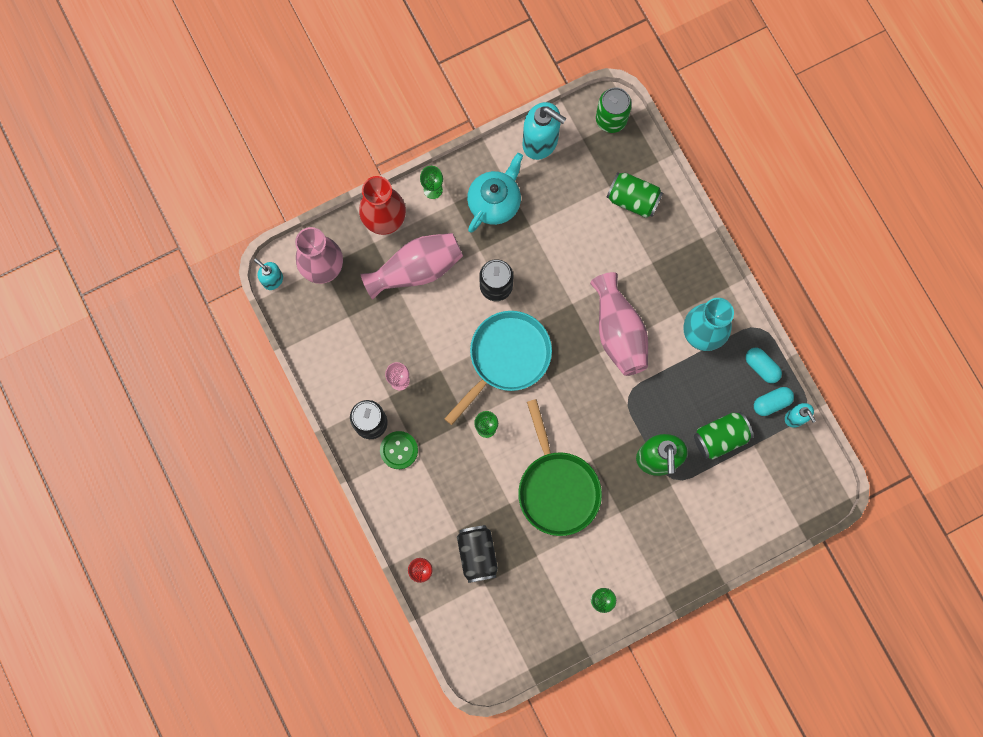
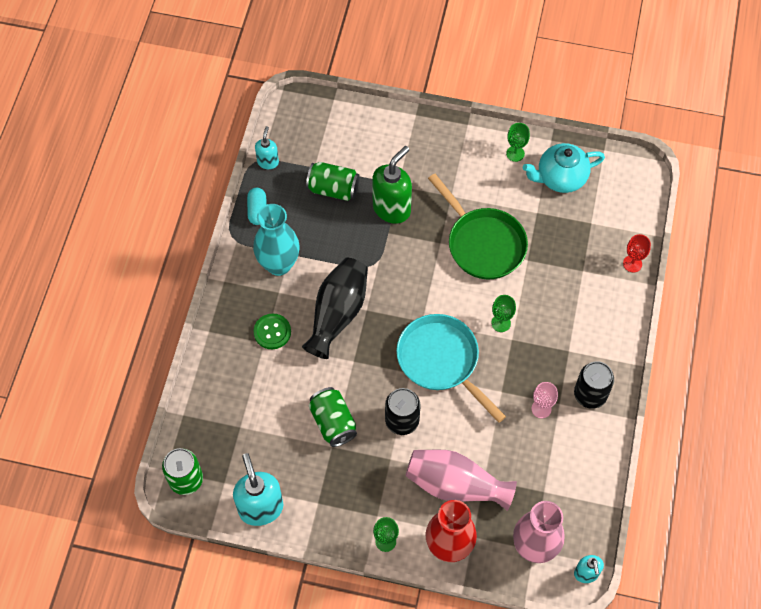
camera: 140 degrees left, 15 degrees down
(399, 450) = (583, 358): green button -> green button (272, 332)
(477, 554) = (581, 244): black can -> none
(495, 202) = (343, 488): turquoise teapot -> turquoise teapot (560, 178)
(506, 358) = (441, 361): turquoise pan -> turquoise pan turned 60 degrees clockwise
(557, 488) = (483, 243): green pan -> green pan turned 120 degrees clockwise
(618, 331) = (338, 313): pink vase -> black vase
(633, 199) = (232, 401): green can -> green can (333, 422)
(771, 403) = (274, 183): turquoise capsule -> none

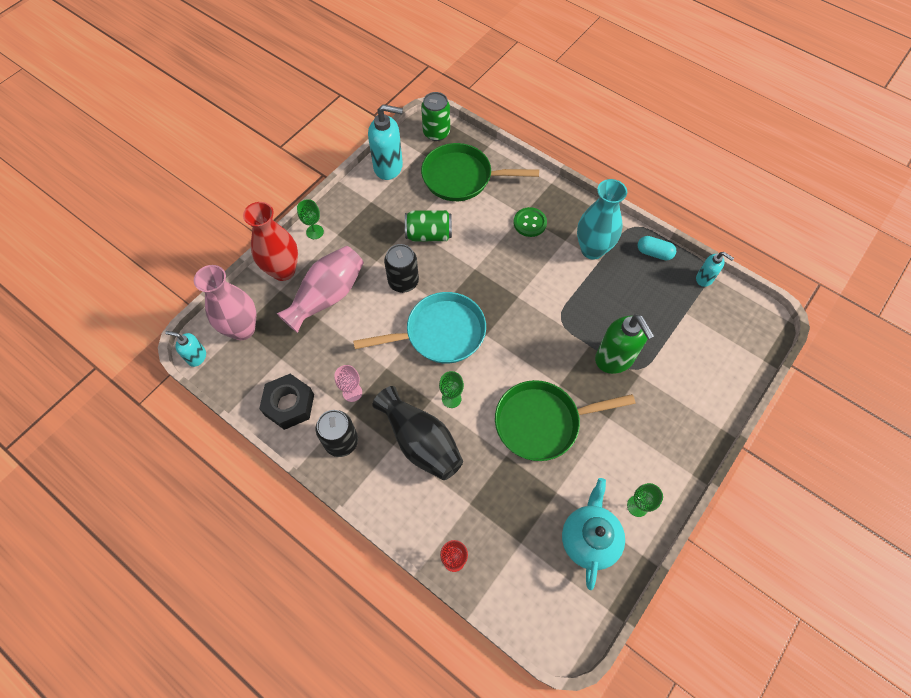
camera: 115 degrees right, 0 degrees up
(241, 423) = (461, 177): none -> green pan
(333, 189) = (655, 319): green can -> none
(338, 313) = (524, 274): black vase -> black vase (420, 441)
(583, 457) = (289, 405): none -> black nut

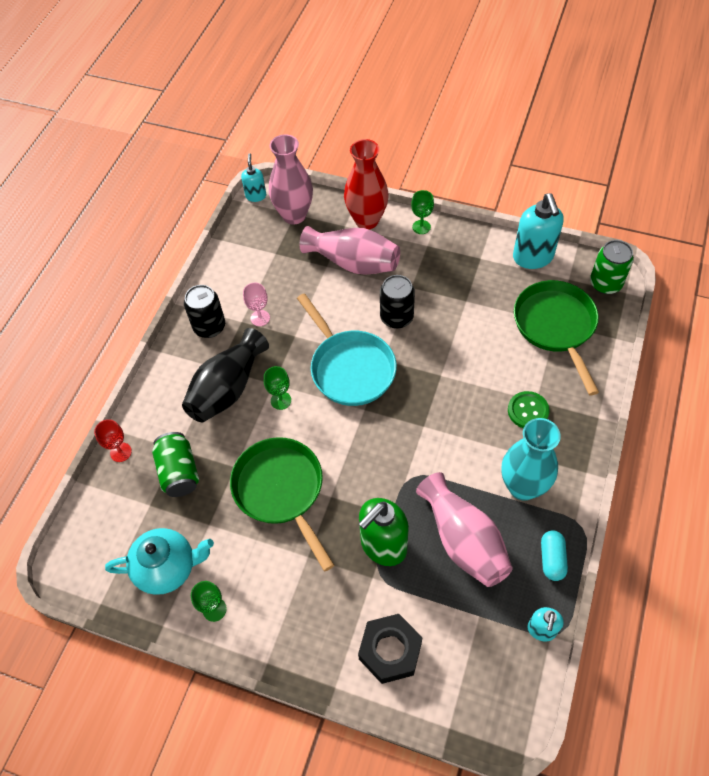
camera: 75 degrees right, 5 degrees down
(289, 405) = (232, 276): black nut -> black nut (390, 651)
(429, 234) = (464, 320): green can -> green can (179, 472)
(625, 303) = (463, 540): none -> pink vase

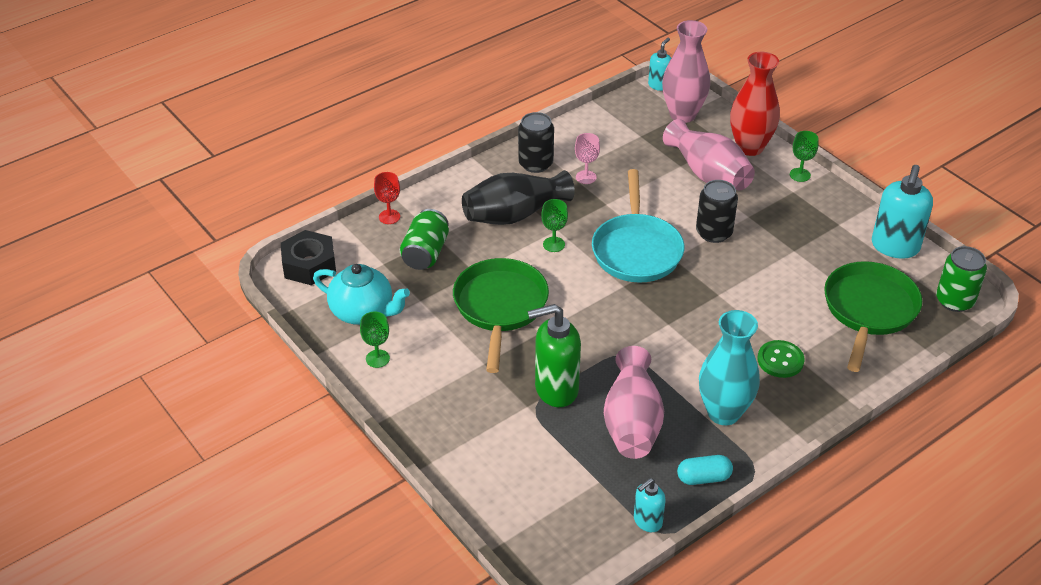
camera: 30 degrees right, 15 degrees down
(390, 651) = (499, 463): black nut -> black nut (309, 265)
(552, 559) = (703, 478): turquoise capsule -> turquoise capsule turned 45 degrees clockwise

